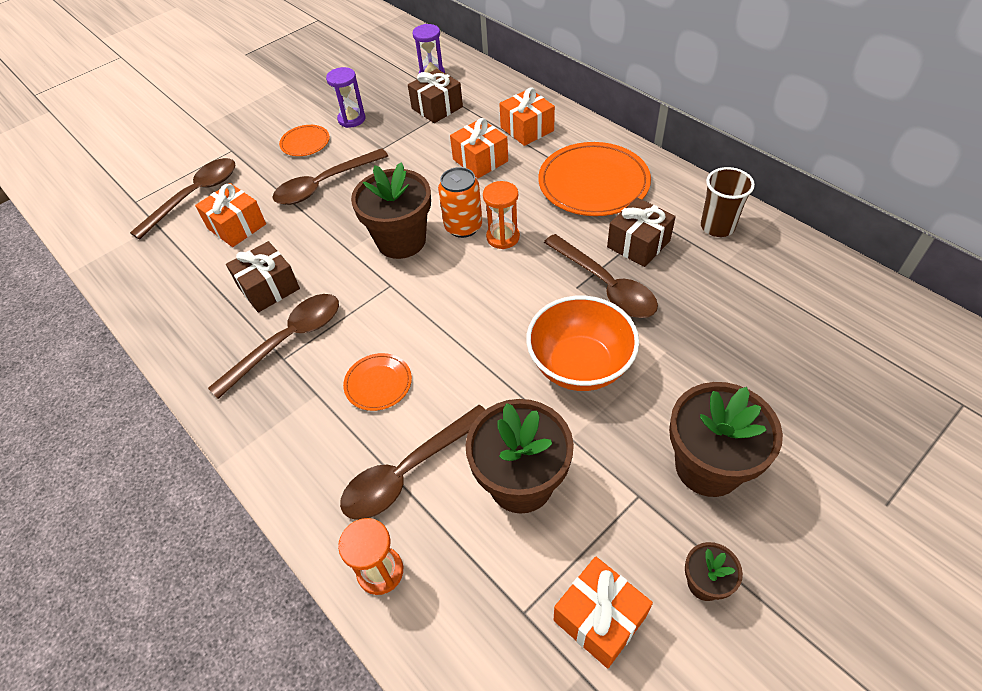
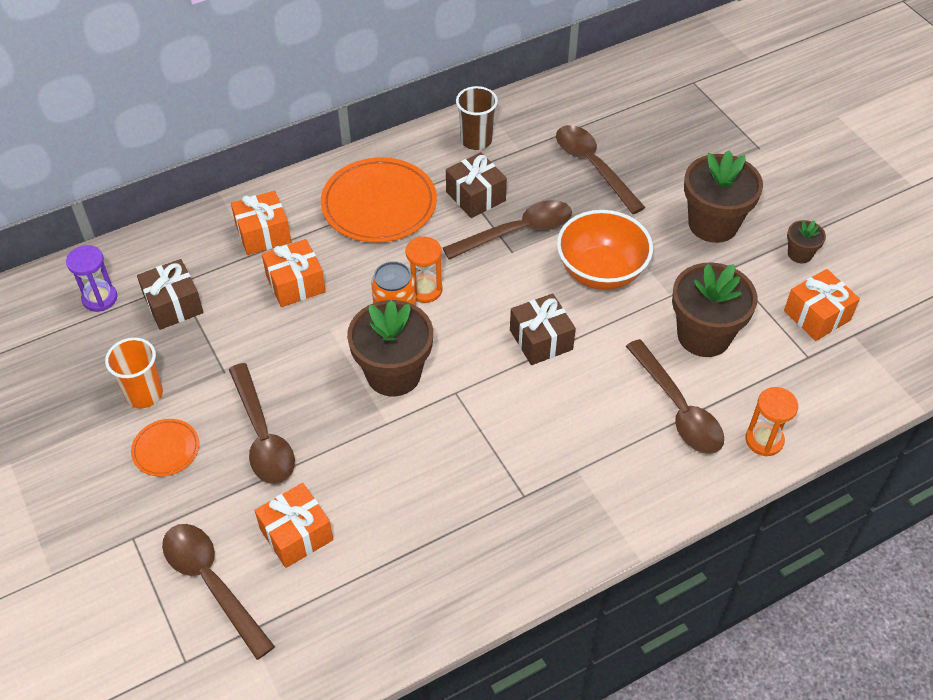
camera: 80 degrees left, 0 degrees up
(268, 288) = (416, 504): brown gift -> brown gift (541, 340)
(288, 341) = (501, 490): brown spoon -> brown spoon (592, 166)
(351, 119) = (144, 394): purple hourglass -> orange cup
(378, 383) = (579, 418): orange plate -> none

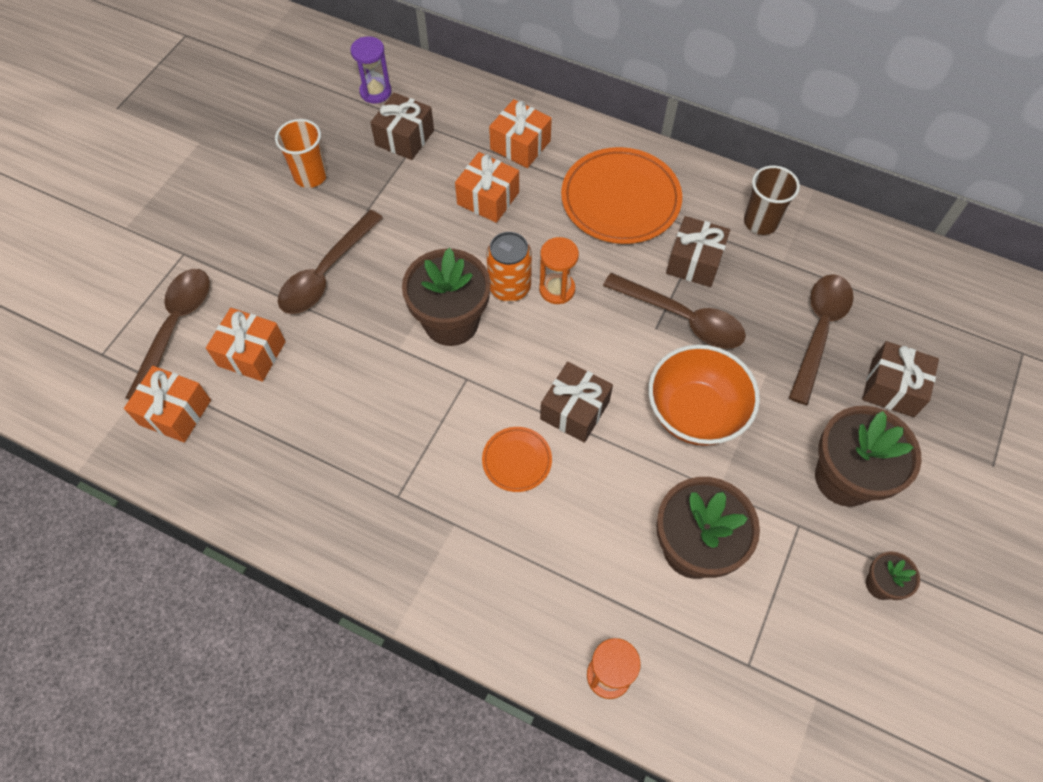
camera: 55 degrees right, 10 degrees up
(166, 449) = (271, 222): orange plate -> orange plate (517, 460)
(667, 158) = (892, 388): none -> brown gift
(678, 409) = (586, 573): brown spoon -> none
(817, 315) = (811, 646): orange gift -> orange gift (175, 412)

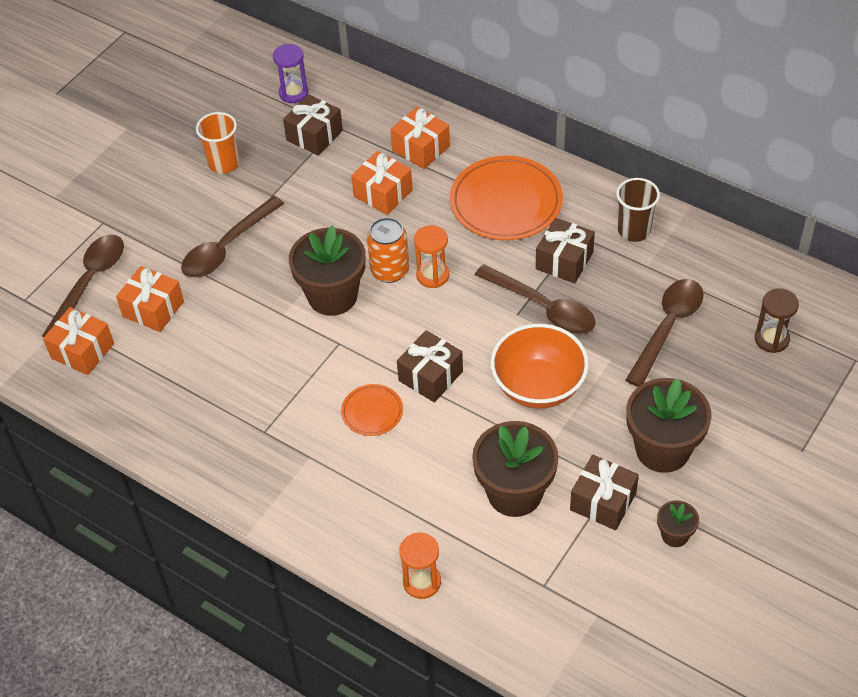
camera: 10 degrees right, 10 degrees down
(892, 388) = (724, 380): brown gift -> brown gift (603, 502)
(930, 335) = (771, 339): none -> brown hourglass

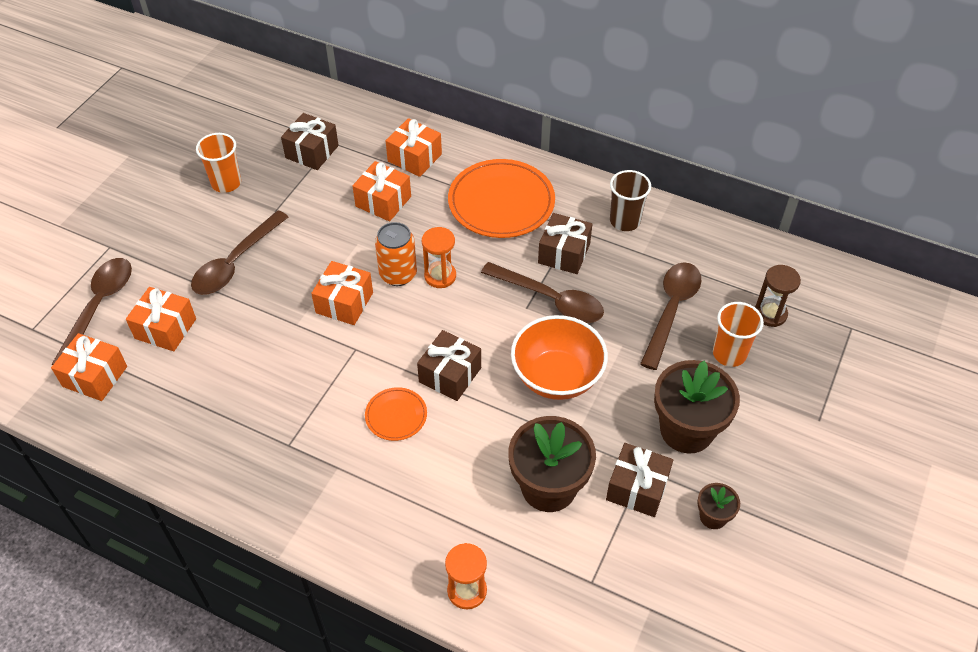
camera: 10 degrees left, 0 degrees up
(293, 93) = (288, 114): purple hourglass -> none
(332, 296) = (344, 303): brown flower pot -> orange gift
(720, 377) = (729, 354): none -> orange cup

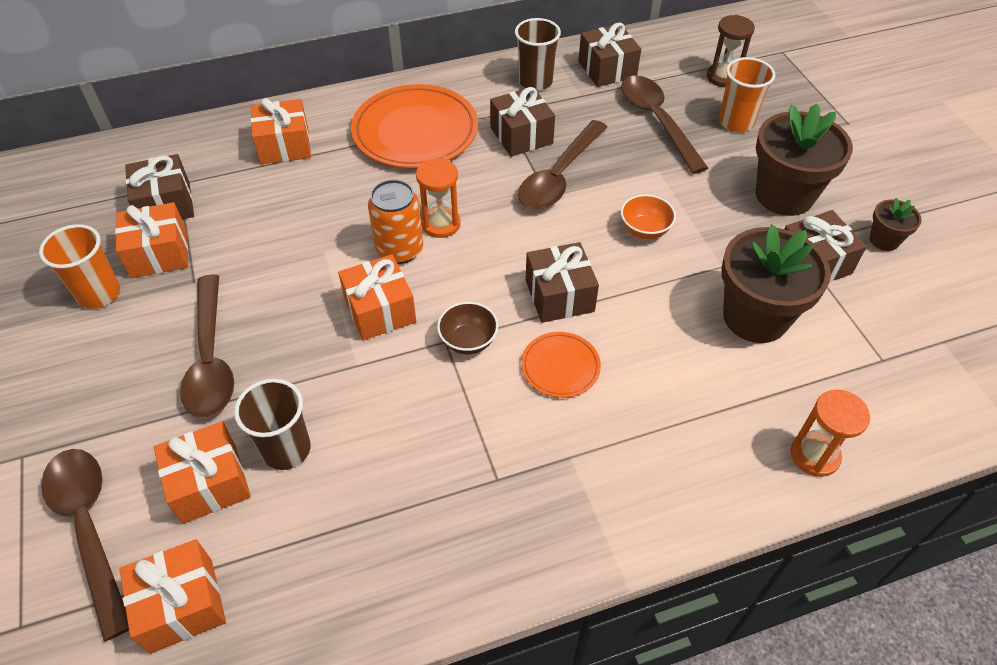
camera: 45 degrees left, 0 degrees up
(215, 341) = (286, 449): none -> brown cup
(367, 359) = (468, 341): none -> brown bowl
(383, 201) = (302, 200): orange gift -> orange gift (159, 254)
(551, 300) = (559, 176): brown spoon -> brown spoon turned 135 degrees clockwise
(557, 377) = (644, 230): orange bowl -> orange bowl, size x0.50
(689, 247) = (607, 69): none -> brown gift

